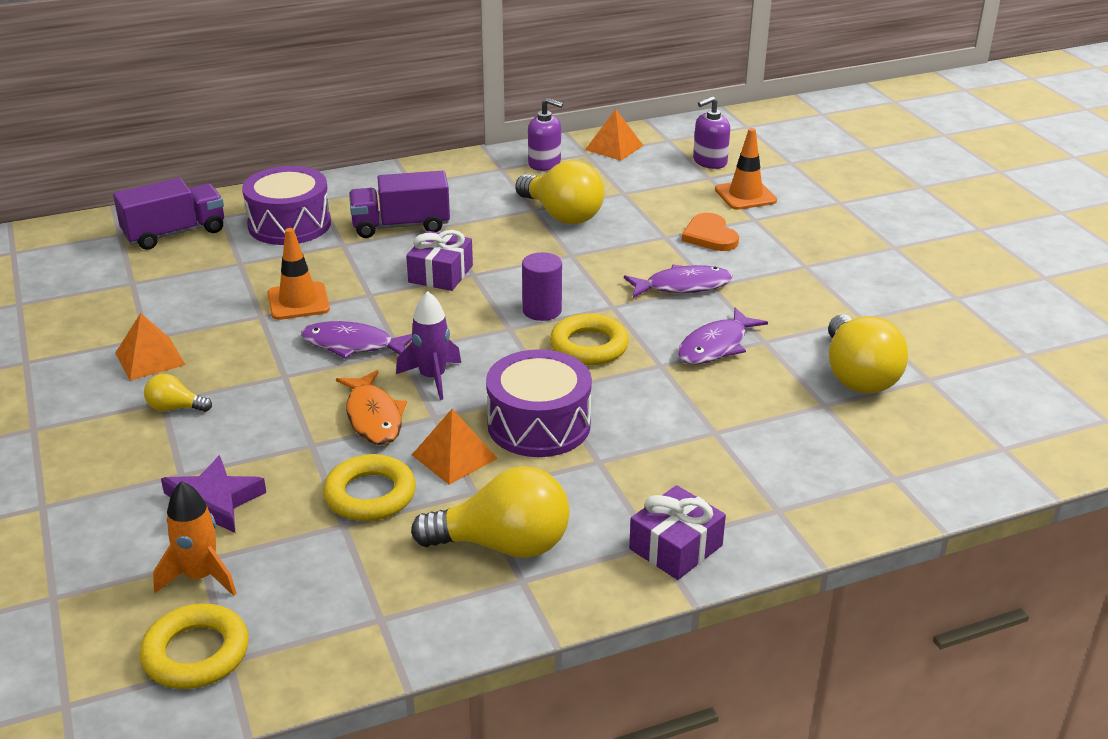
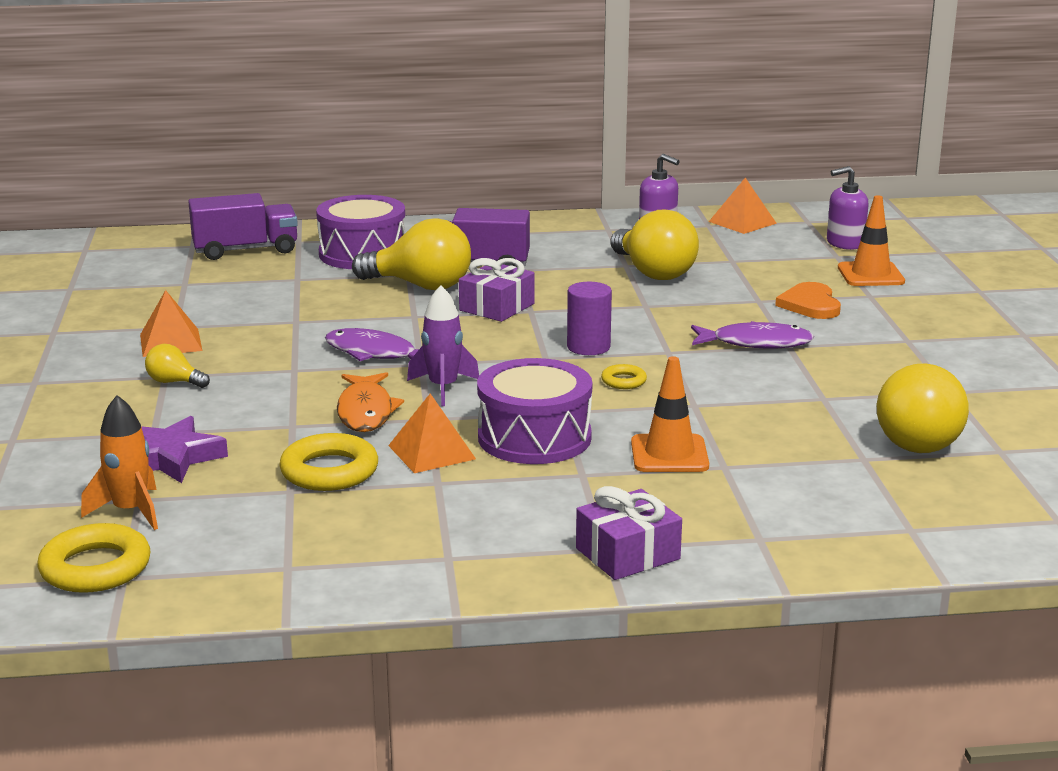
camera: 15 degrees right, 10 degrees down
(298, 301) = (339, 314): orange traffic cone -> orange traffic cone (669, 454)
(503, 545) = (444, 528): yellow light bulb -> yellow light bulb (420, 286)
(589, 346) = (623, 381): yellow ring -> yellow ring, size x0.52
(716, 346) = (765, 396): purple fish -> none

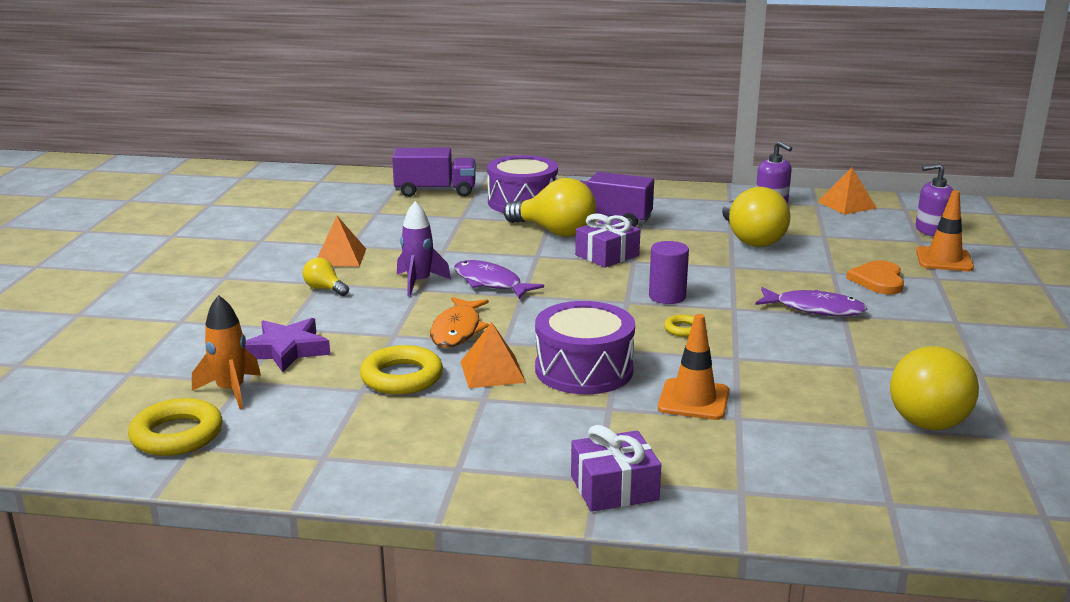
camera: 15 degrees right, 0 degrees up
(443, 388) = (529, 318): purple rocket -> purple rocket (419, 283)

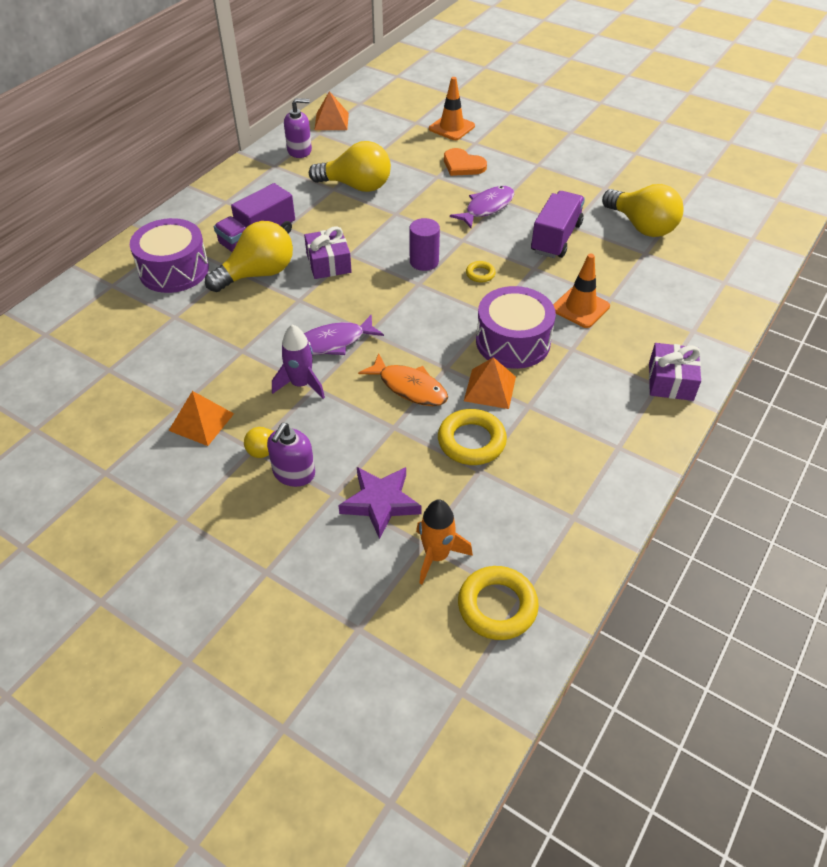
camera: 65 degrees left, 25 degrees up
(435, 191) = (91, 314): purple truck -> purple truck (556, 238)
(931, 230) = (403, 110): purple soap dispenser -> purple soap dispenser (294, 473)

